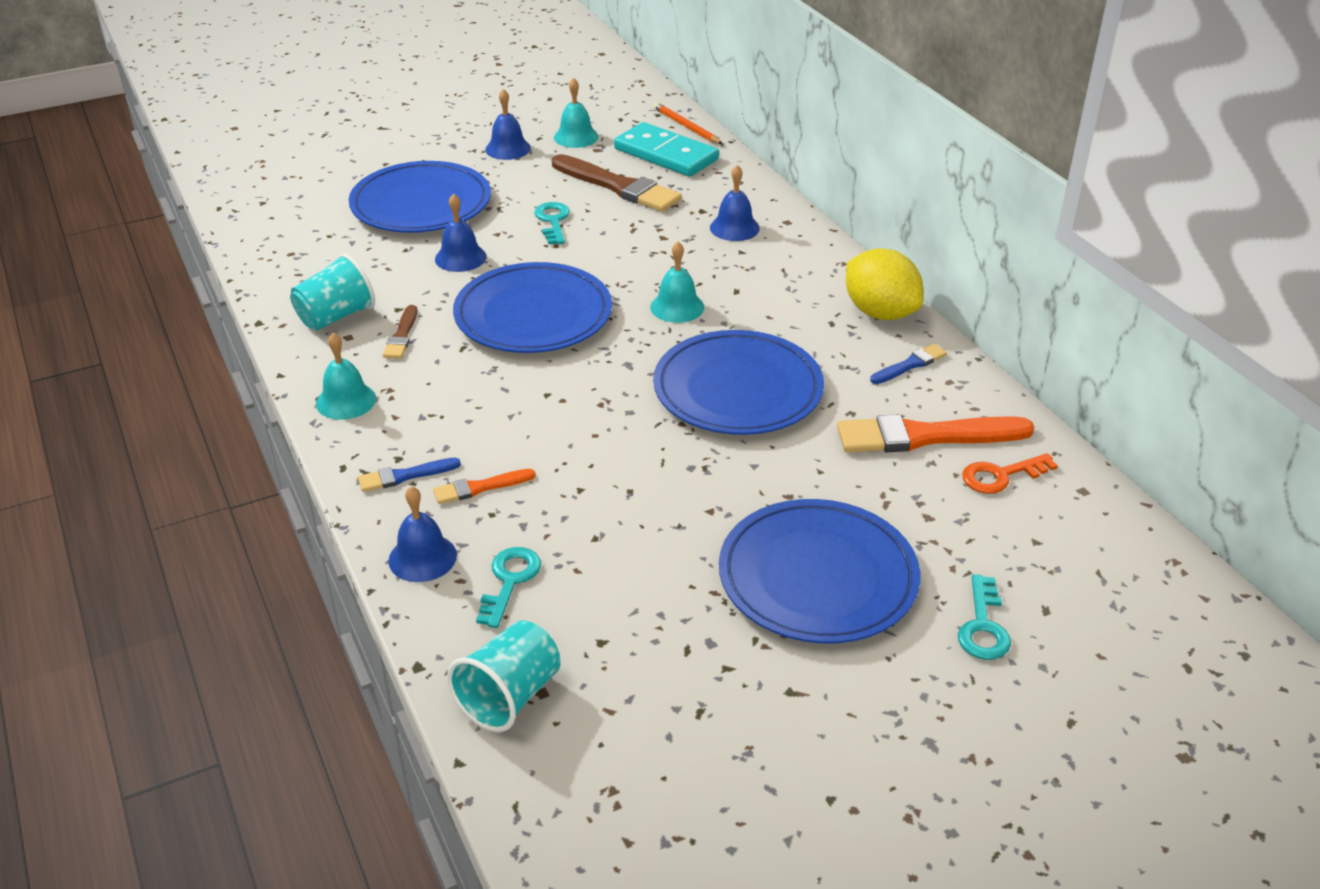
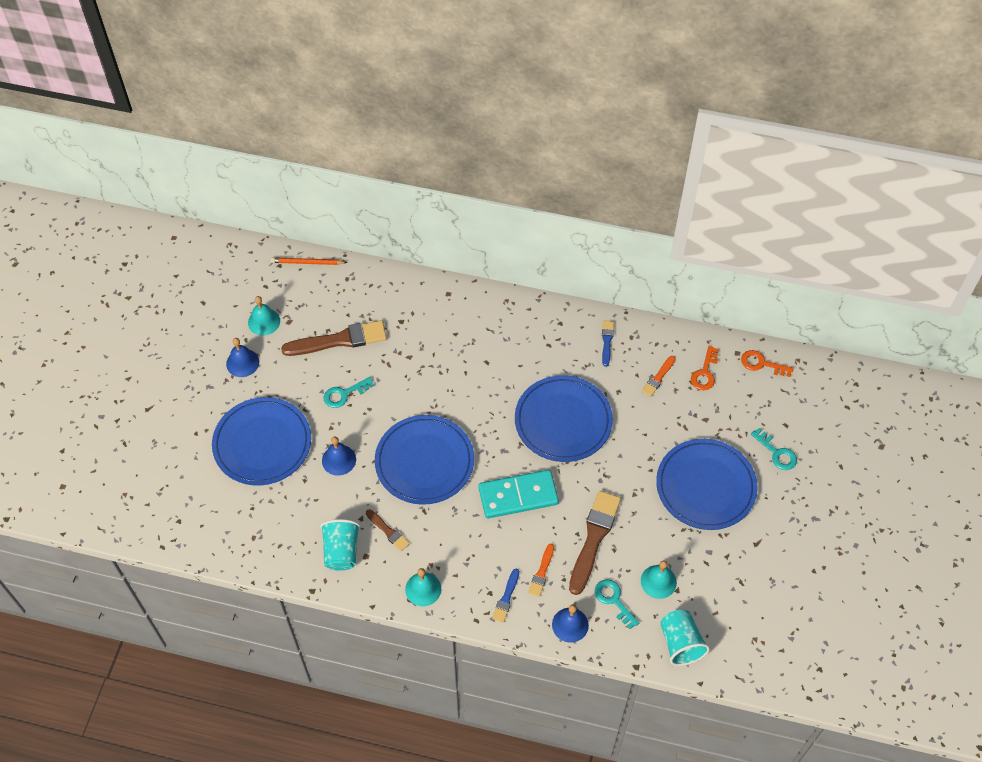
camera: 50 degrees left, 20 degrees up
(553, 221) = (344, 394): turquoise key -> turquoise key turned 60 degrees counterclockwise
(590, 508) = (594, 538): none -> brown brush
(665, 154) = (328, 294): turquoise domino -> turquoise domino (518, 496)
(677, 307) = (476, 396): turquoise bell -> turquoise bell (658, 581)
(734, 228) = (431, 320): blue bell -> none
(880, 313) = (559, 320): yellow lemon -> none
(925, 436) = (658, 378): orange brush -> orange brush, size x0.50
(1106, 525) = (762, 364): none -> orange key

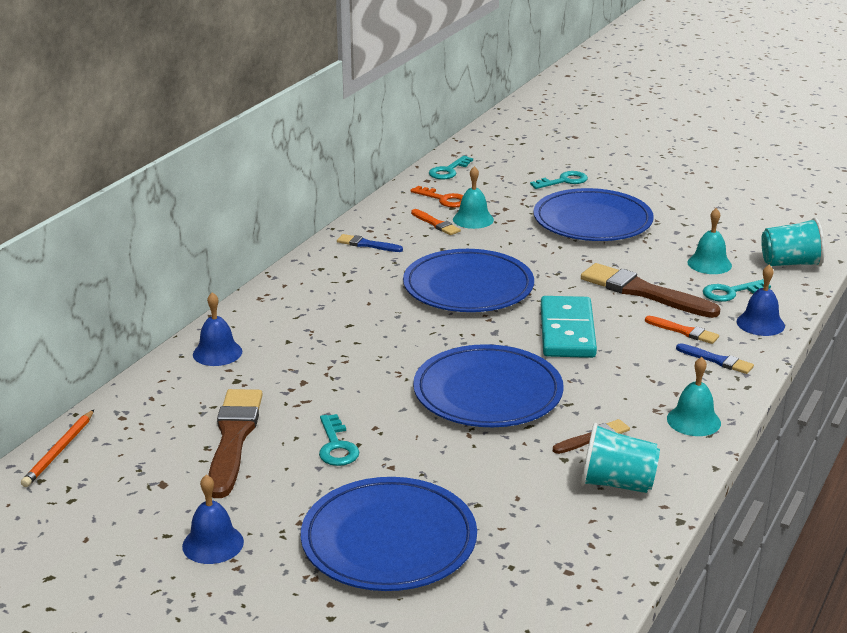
camera: 75 degrees left, 30 degrees down
(264, 321) = (143, 510): turquoise bell -> turquoise bell (473, 219)
(339, 460) = (453, 466): blue bell -> blue bell (217, 353)
(762, 364) = (448, 171): orange key -> turquoise key

